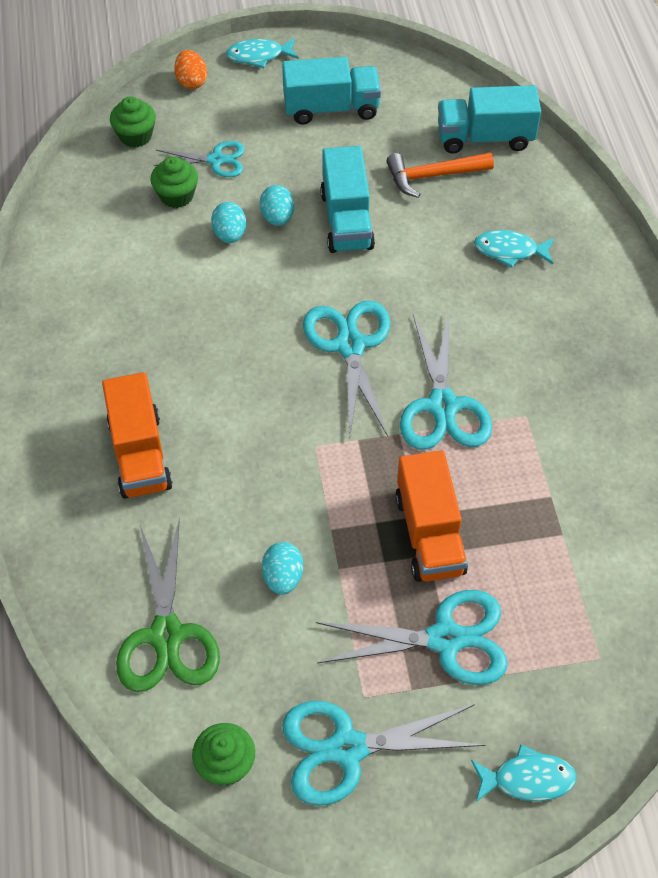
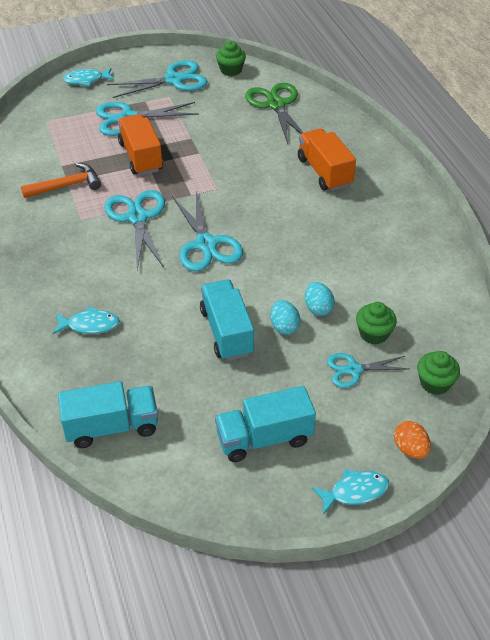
camera: 170 degrees right, 10 degrees down
(283, 577) = (221, 131): turquoise egg -> none
(433, 176) = (158, 381): orange hammer -> orange hammer (66, 186)

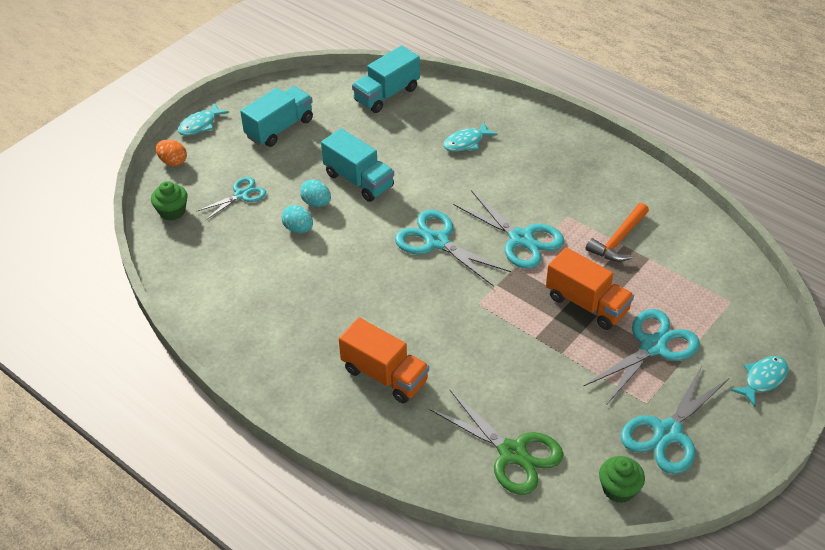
camera: 150 degrees right, 0 degrees up
(374, 334) = (239, 228): green cupcake -> none

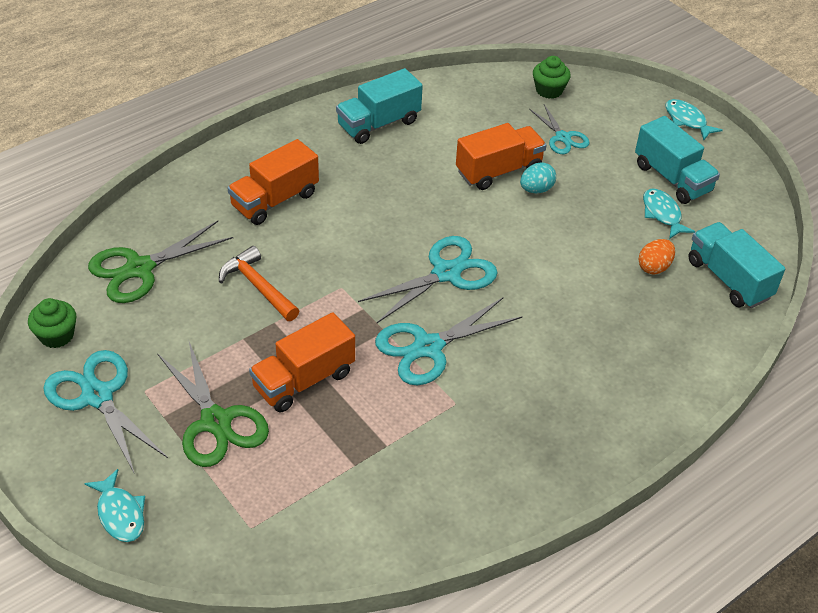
camera: 100 degrees right, 0 degrees up
(173, 162) = (627, 97): orange egg -> orange egg (654, 267)
(298, 229) = (499, 171): turquoise egg -> orange truck
(358, 180) = (566, 228): turquoise truck -> turquoise truck (378, 124)
(466, 142) = (619, 336): turquoise fish -> turquoise fish (662, 214)
(618, 240) = (396, 443): orange hammer -> orange hammer (258, 286)
(653, 346) = (216, 422): turquoise scissors -> green scissors

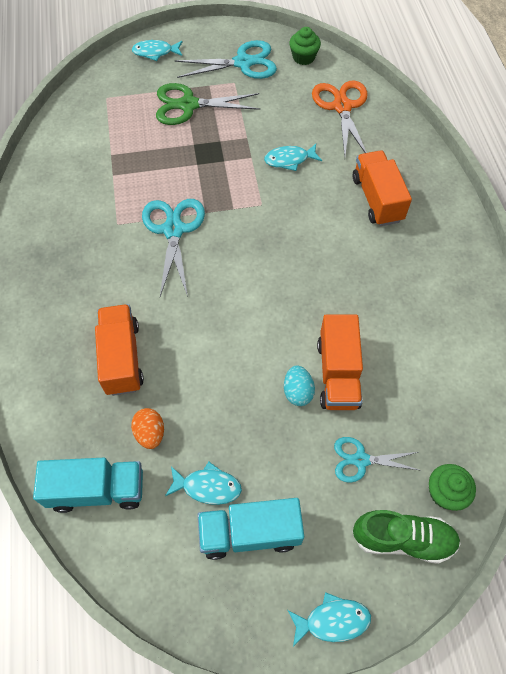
camera: 120 degrees right, 15 degrees up
(140, 269) = (342, 107): green scissors -> orange scissors
(258, 286) = (289, 160): orange hammer -> turquoise fish
(304, 380) = (191, 154): orange truck -> orange truck (122, 358)
(378, 124) = (447, 308): turquoise truck -> none
(446, 273) = (236, 274): turquoise scissors -> none
(602, 102) = (402, 539): none -> green shoe

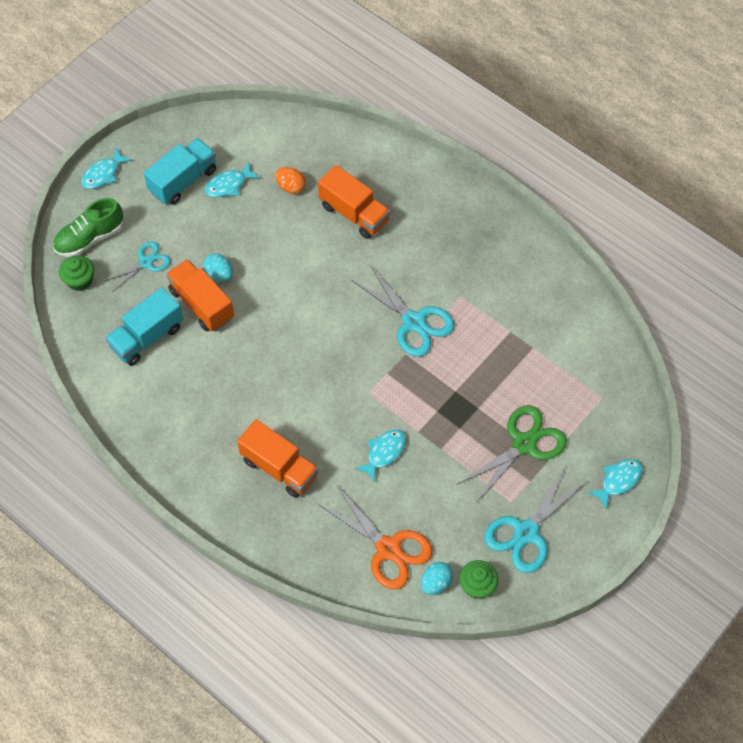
camera: 140 degrees right, 0 degrees up
(97, 490) = (291, 140): turquoise truck -> turquoise truck (147, 337)
(328, 73) = (436, 583): none -> turquoise egg

